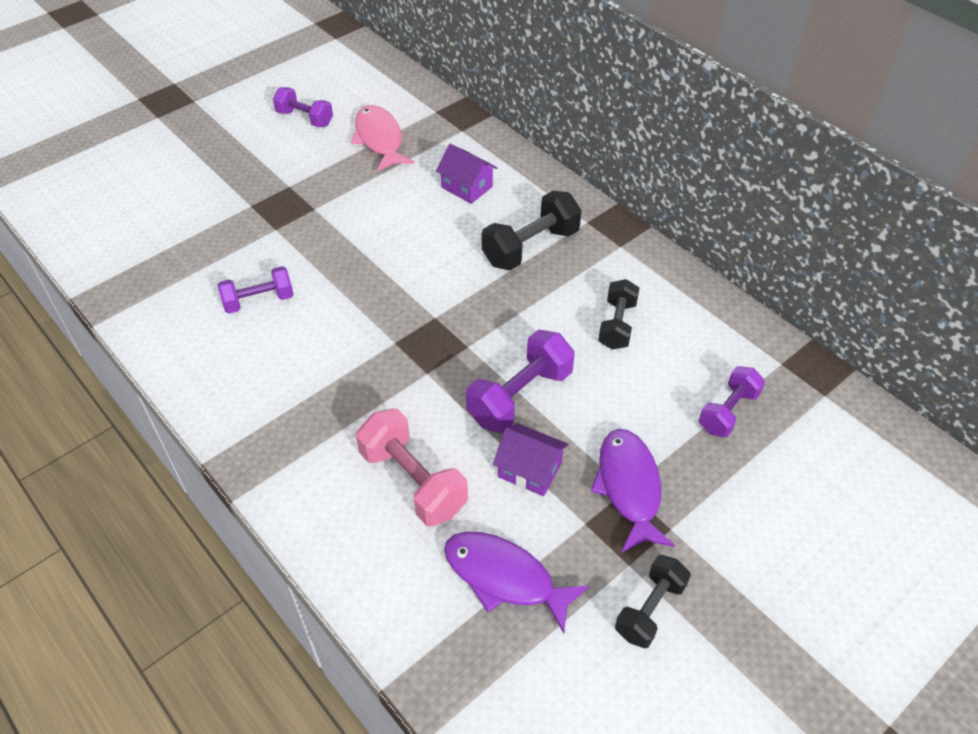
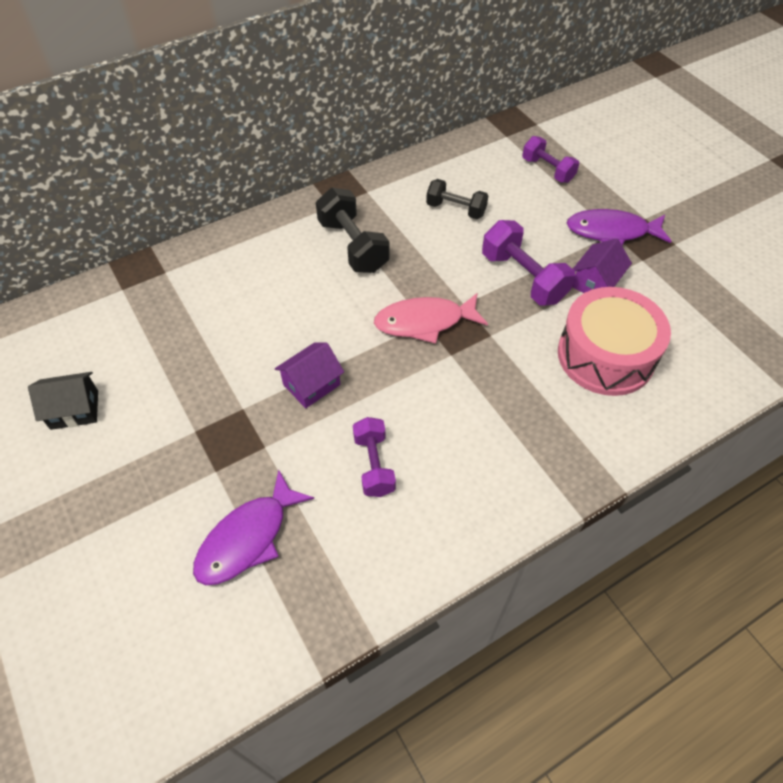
camera: 80 degrees left, 5 degrees up
(305, 118) = (74, 410): purple dumbbell -> black house
(380, 139) = (148, 341): pink fish -> pink fish (424, 322)
(413, 481) = (605, 355): pink dumbbell -> pink drum
(467, 187) = (255, 279): purple house -> purple house (311, 384)
(505, 577) = (690, 310): purple fish -> purple fish (247, 538)
(650, 609) = (708, 240): black dumbbell -> none

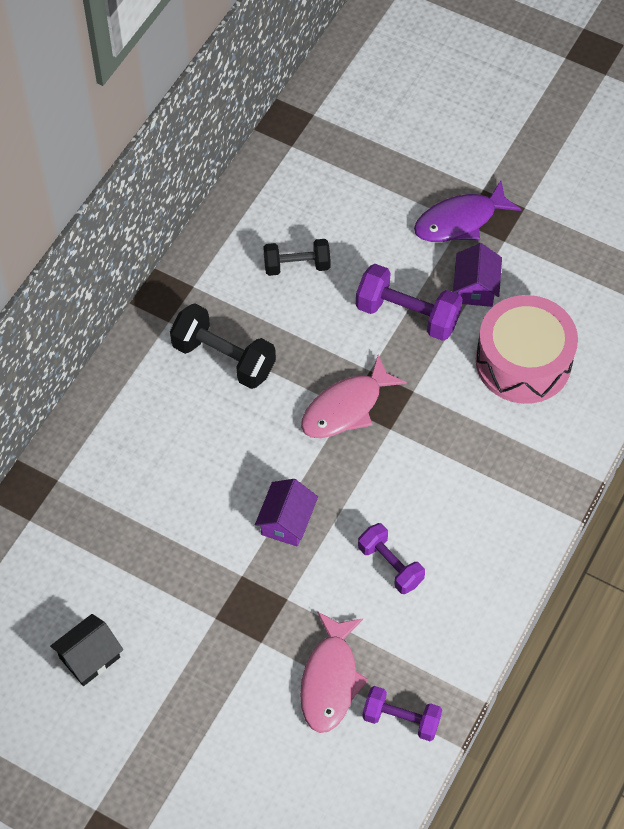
camera: 30 degrees left, 5 degrees up
(247, 538) = (330, 680): purple fish -> pink fish
(547, 170) = (358, 172): purple dumbbell -> purple dumbbell (401, 719)

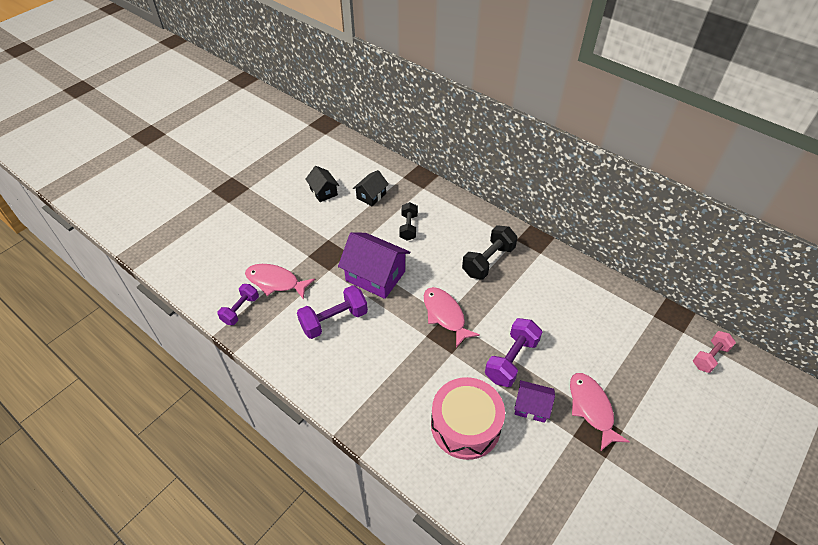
camera: 100 degrees right, 10 degrees down
(90, 567) = (371, 196): none -> black house
(286, 521) = (375, 276): purple house -> purple house, size x1.79
(297, 265) = (554, 305): black dumbbell -> black dumbbell (408, 227)
(348, 90) = (709, 357): none -> pink dumbbell
(390, 565) = (334, 320): purple dumbbell -> purple dumbbell, size x1.51
(460, 221) = (591, 408): purple fish -> pink fish

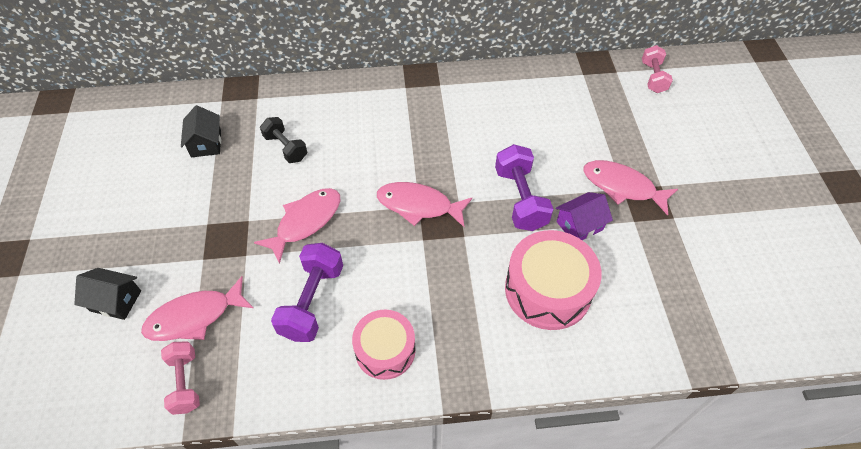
camera: 45 degrees left, 5 degrees up
(240, 310) = (185, 382): purple dumbbell -> pink dumbbell
(323, 192) = (141, 177): black house -> black house (116, 301)
(341, 376) = (385, 350): none -> pink drum
(375, 276) = (306, 222): purple house -> pink fish
(488, 261) = (402, 125): black dumbbell -> none

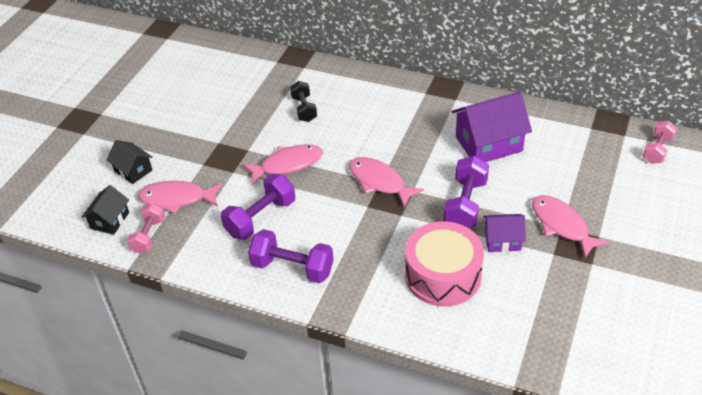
camera: 30 degrees right, 10 degrees down
(206, 143) = (248, 88): black house -> black house (110, 220)
(385, 350) = (292, 268): pink drum -> purple dumbbell
(501, 123) = (488, 144): none -> purple house

